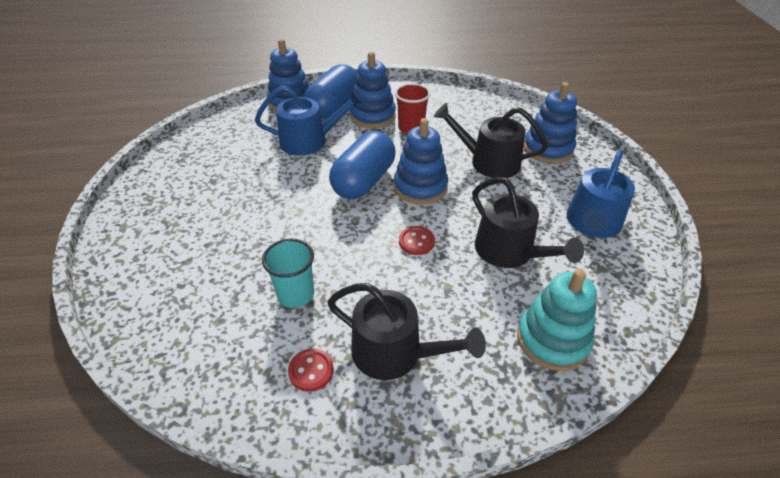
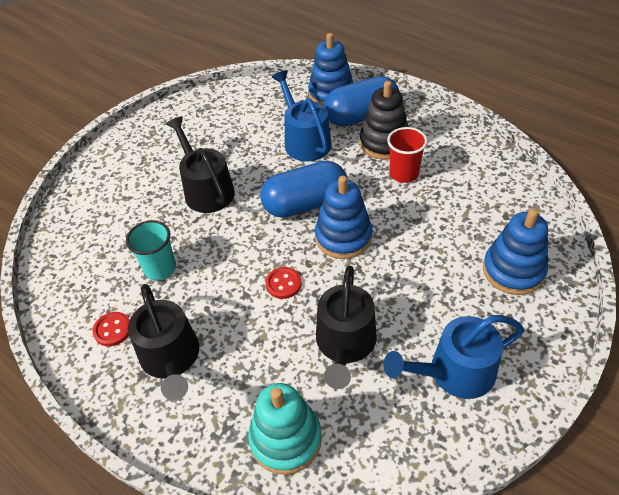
camera: 45 degrees right, 5 degrees up
(309, 141) = (305, 141): blue watering can -> blue watering can turned 150 degrees counterclockwise
(373, 116) = (384, 143): blue stacking toy -> black stacking toy
(489, 162) = (434, 249): black watering can -> black watering can (206, 190)

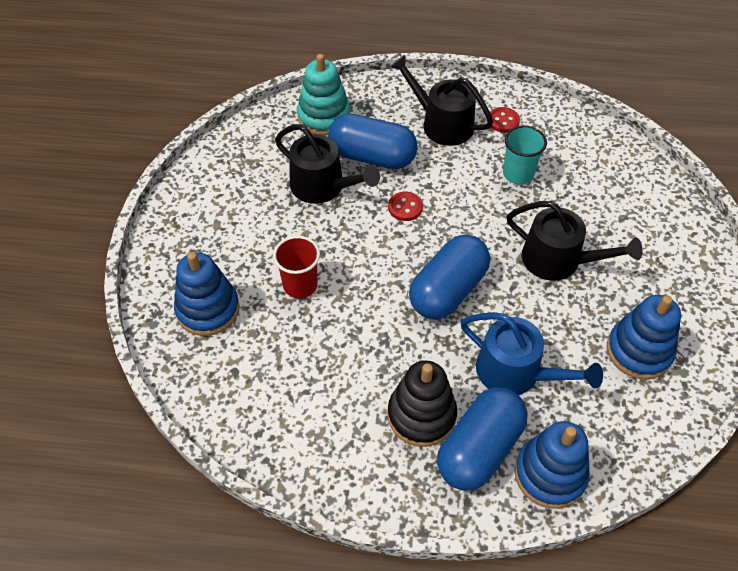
camera: 145 degrees right, 5 degrees up
(272, 354) = (372, 156): none -> blue capsule
(343, 237) = (385, 272): blue stacking toy -> blue stacking toy (639, 351)
(345, 343) = (322, 186): black watering can -> black watering can turned 150 degrees clockwise
(404, 174) = (371, 378): red cup -> red cup (300, 285)
(455, 372) = (227, 203): blue watering can -> none

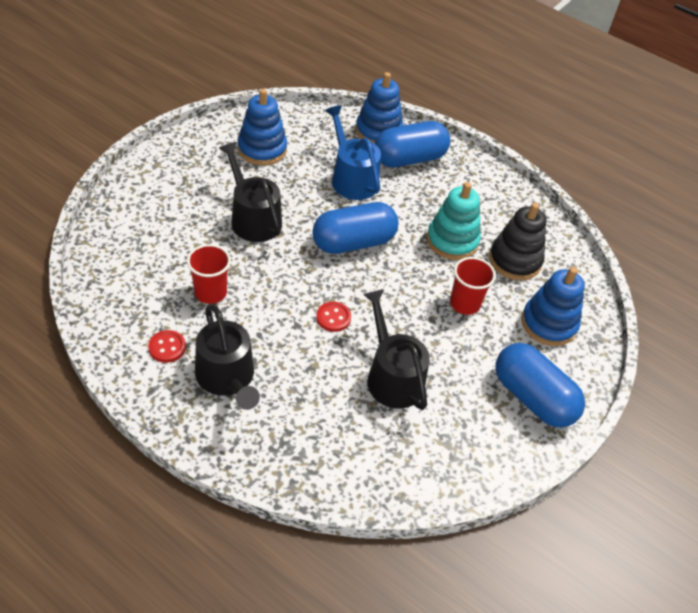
camera: 155 degrees left, 5 degrees down
(324, 117) = (338, 455): turquoise stacking toy -> turquoise stacking toy (452, 241)
(372, 156) = (324, 381): blue capsule -> blue capsule (532, 398)
(421, 415) = (431, 189): black stacking toy -> black stacking toy (515, 260)
(518, 174) = (210, 292): turquoise cup -> red cup

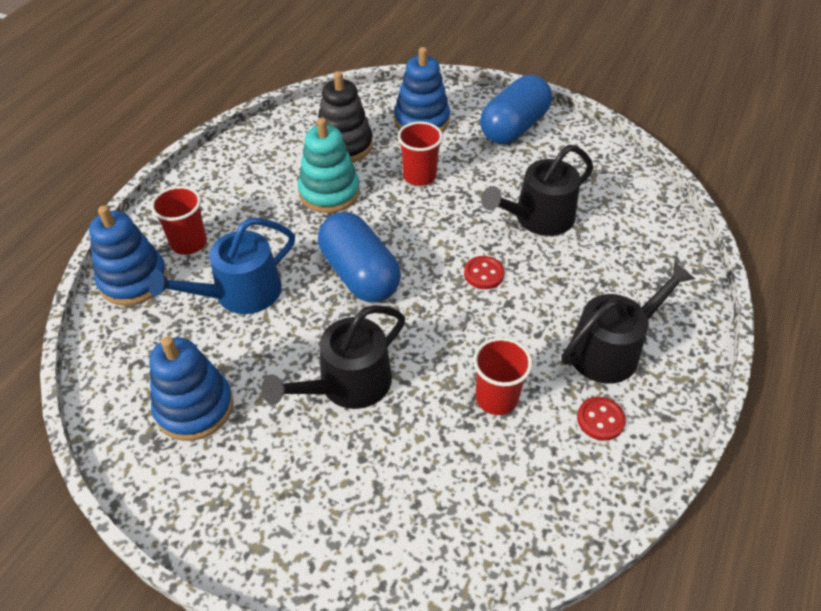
camera: 95 degrees left, 0 degrees up
(409, 159) = (189, 243): blue capsule -> red cup

